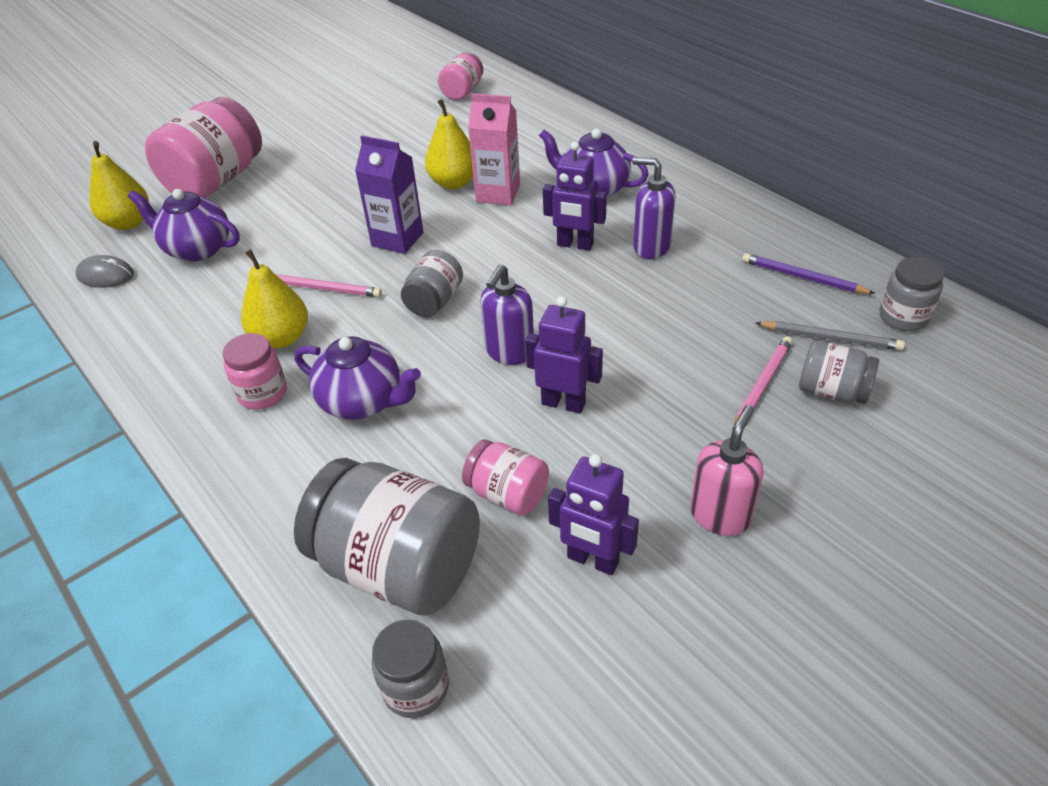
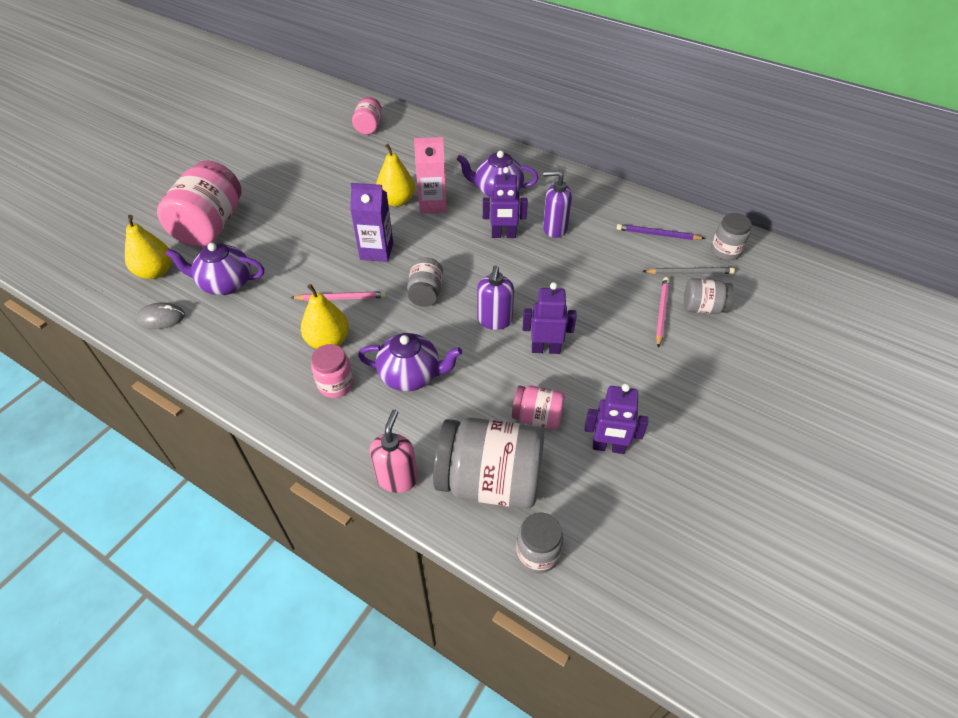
camera: 20 degrees left, 5 degrees up
(720, 515) = (671, 401): pink soap dispenser -> pink soap dispenser (397, 478)

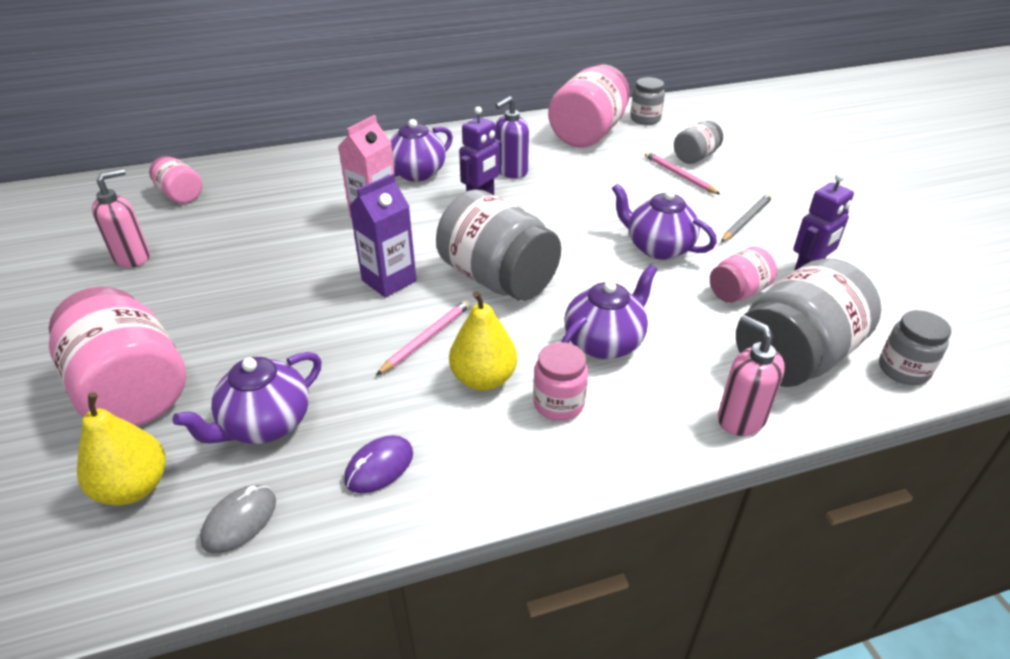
camera: 50 degrees left, 10 degrees down
(229, 342) = (379, 467): none -> purple mouse
(301, 153) = (132, 257): none -> pink soap dispenser
(397, 201) = (332, 233): yellow pear -> none
(426, 293) = (498, 279): grey jar -> grey jar, size x1.92
(494, 320) = (588, 257): purple soap dispenser -> none
(545, 349) = (658, 248): purple robot -> purple teapot
(657, 234) = (588, 134): purple pencil -> pink jar
(689, 273) = (650, 143): grey pencil -> grey pencil (746, 220)

